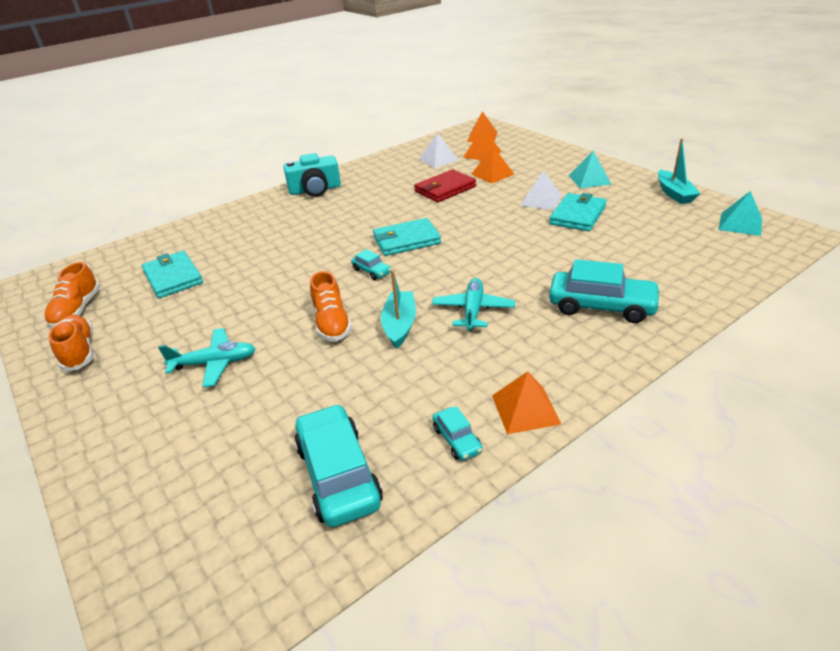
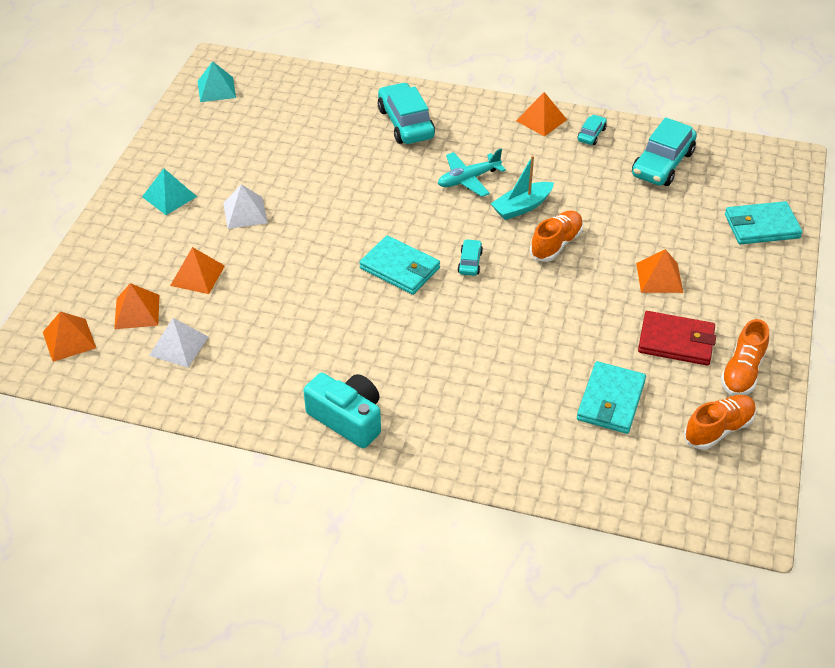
camera: 130 degrees left, 10 degrees up
(214, 363) = (659, 277): turquoise plane -> orange pyramid
(445, 189) = (265, 296): red wallet -> red wallet (676, 341)
(577, 215) = (263, 178): turquoise wallet -> turquoise wallet (761, 226)
(674, 193) = (172, 135): turquoise boat -> none

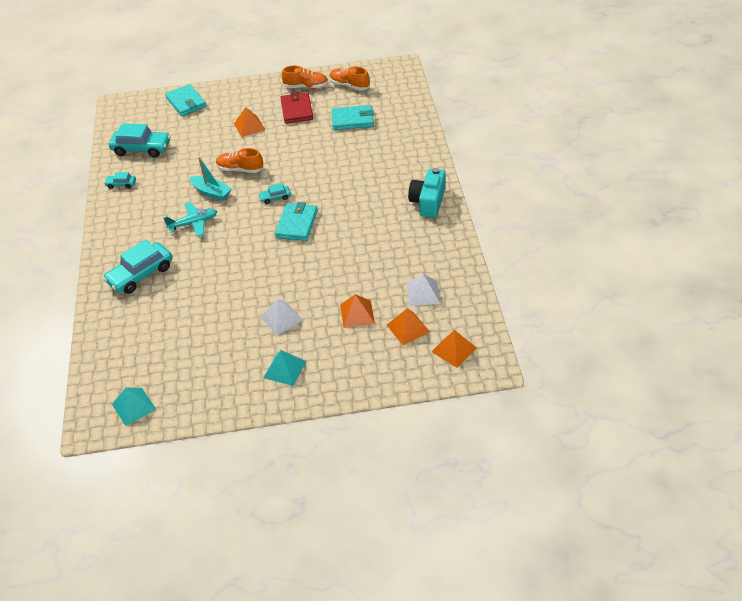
camera: 110 degrees left, 0 degrees up
(468, 179) = (193, 223): turquoise plane -> turquoise plane turned 60 degrees counterclockwise
(541, 120) = (112, 210): orange pyramid -> none

